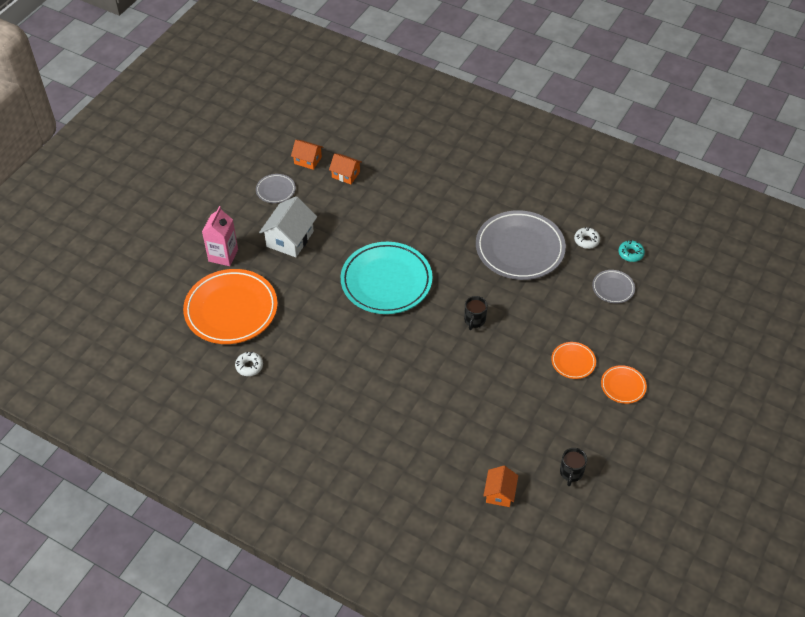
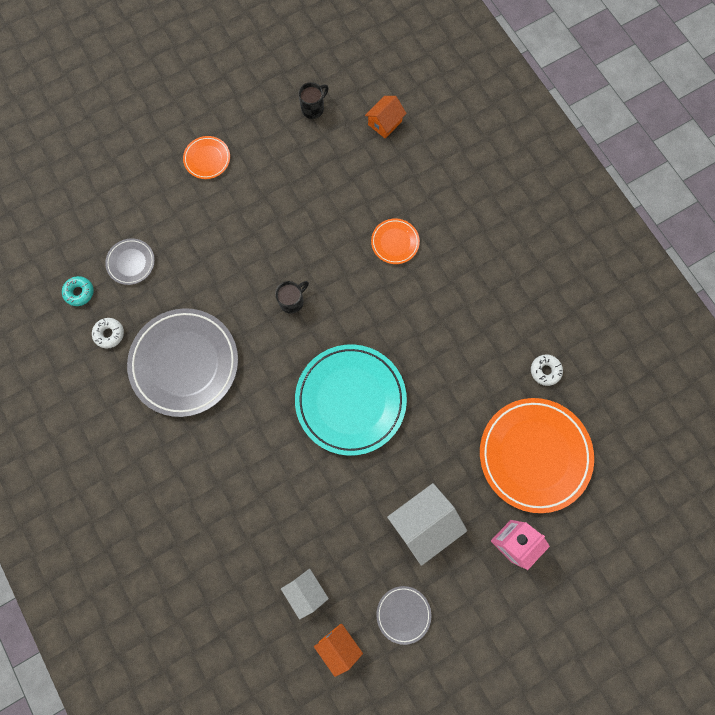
camera: 150 degrees left, 25 degrees up
(346, 174) = (306, 590): orange house -> white house
(573, 362) = (232, 206): orange plate -> orange plate (395, 242)

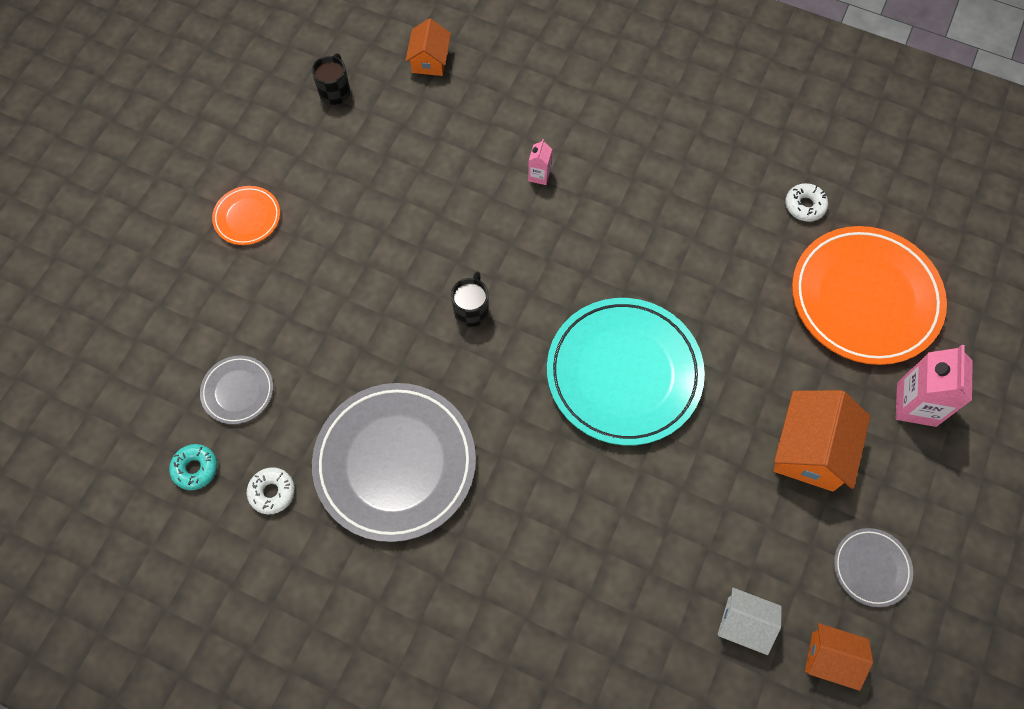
camera: 35 degrees left, 10 degrees down
(395, 242) = (539, 175): orange plate -> pink carton
(424, 522) = (810, 450): white house -> orange house

